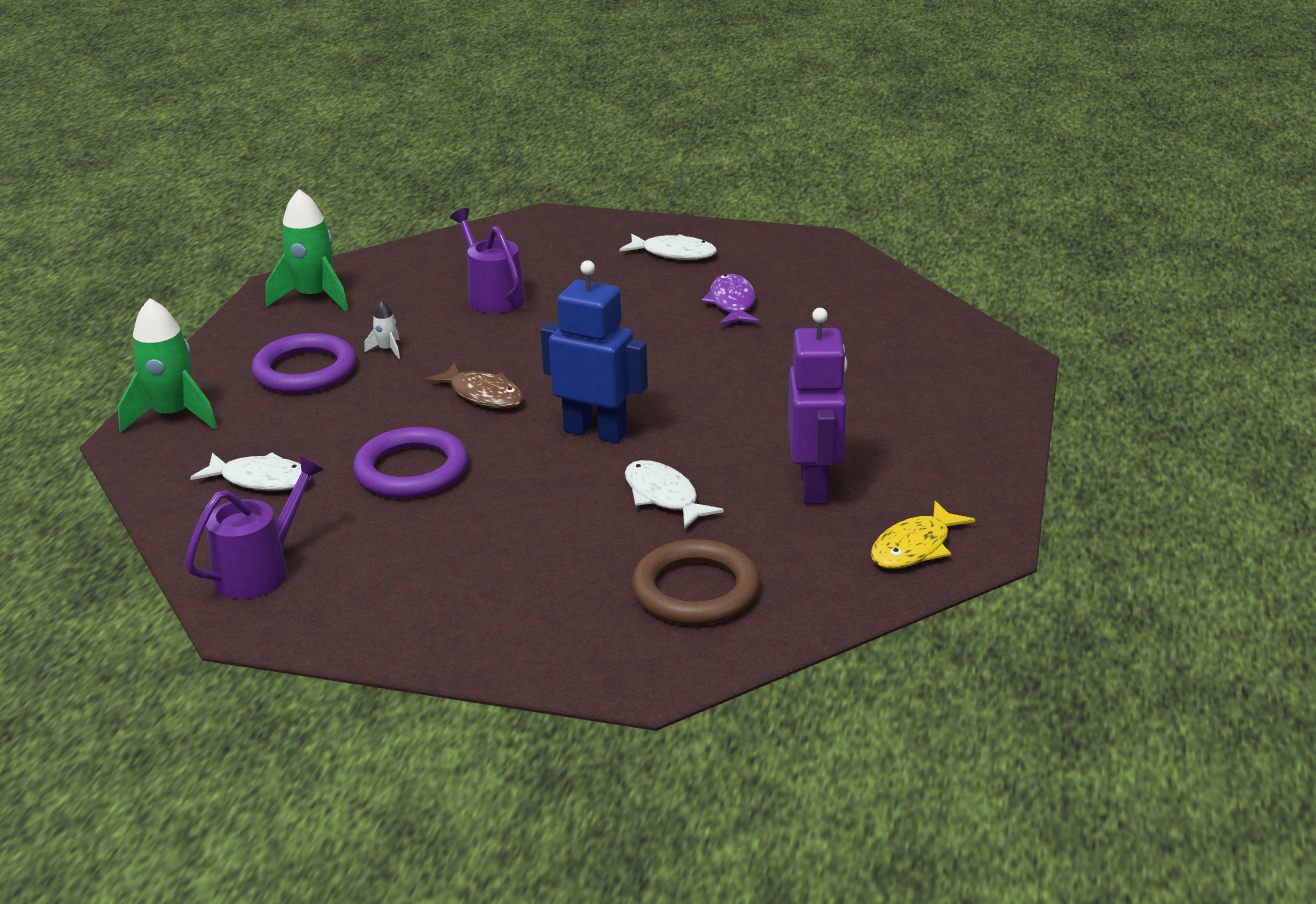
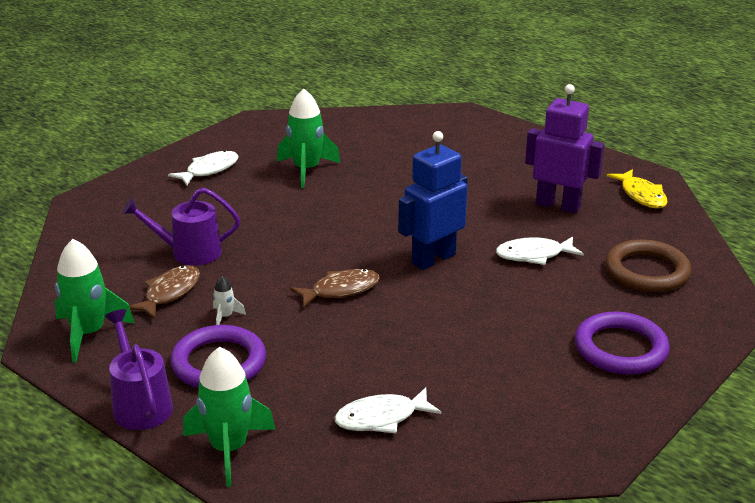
camera: 65 degrees left, 0 degrees up
(260, 570) = (519, 442): purple watering can -> purple watering can (140, 404)
(261, 480) = (381, 418): white fish -> white fish turned 150 degrees counterclockwise
(409, 310) = (169, 293): none -> brown fish
(411, 470) = (424, 343): purple ring -> purple ring (620, 348)
(732, 303) = (306, 170): purple fish -> green rocket

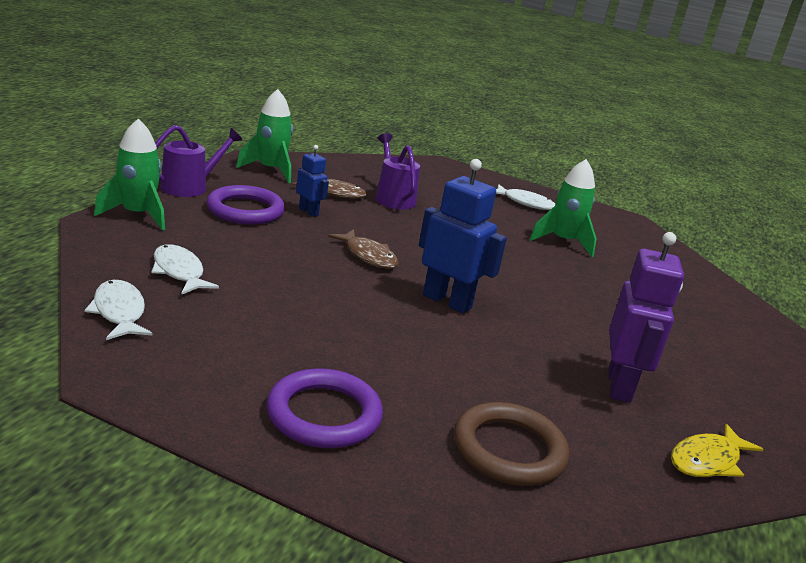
camera: 70 degrees right, 5 degrees down
(225, 316) = (308, 212): white rocket -> blue robot
(534, 255) = (493, 363): white fish -> white fish (119, 312)

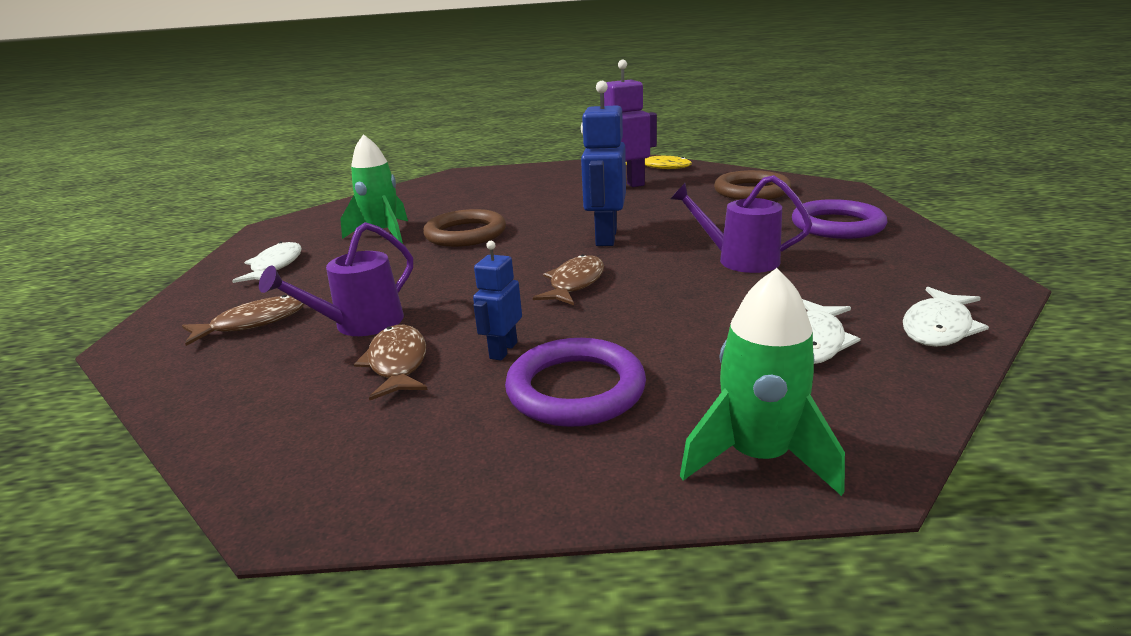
camera: 110 degrees left, 0 degrees up
(190, 187) = (564, 483): purple watering can -> purple watering can (739, 260)
(271, 170) = (350, 453): green rocket -> none
(432, 182) = (253, 323): none -> brown fish
(527, 263) = (465, 234): none -> brown ring

